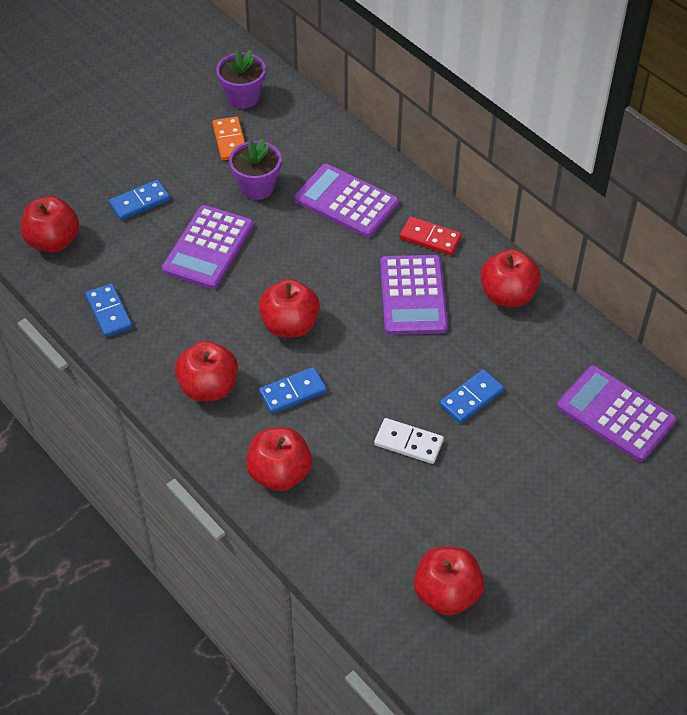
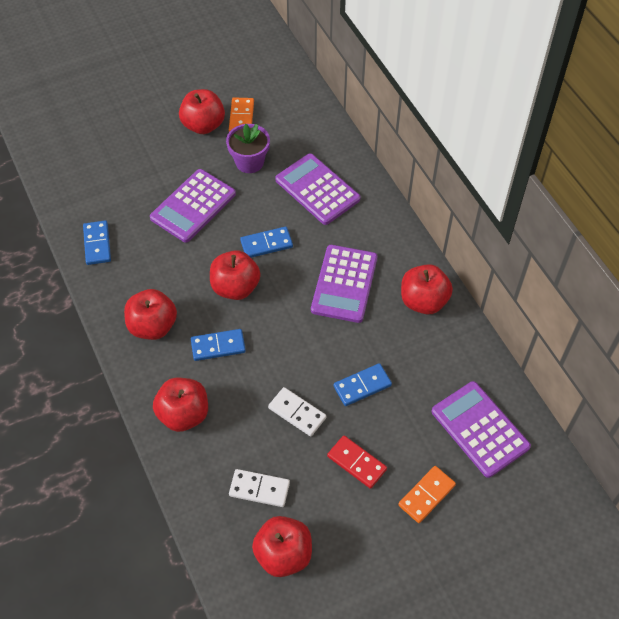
camera: 15 degrees right, 5 degrees up
(53, 241) = (75, 174): red apple -> red apple (203, 125)
(139, 202) = (152, 155): blue domino -> blue domino (266, 244)
(243, 97) = (264, 82): purple flower pot -> none
(395, 532) = (259, 489): none -> white domino
(430, 238) = (376, 236): red domino -> red domino (357, 463)
(582, 495) = (426, 495): none -> orange domino

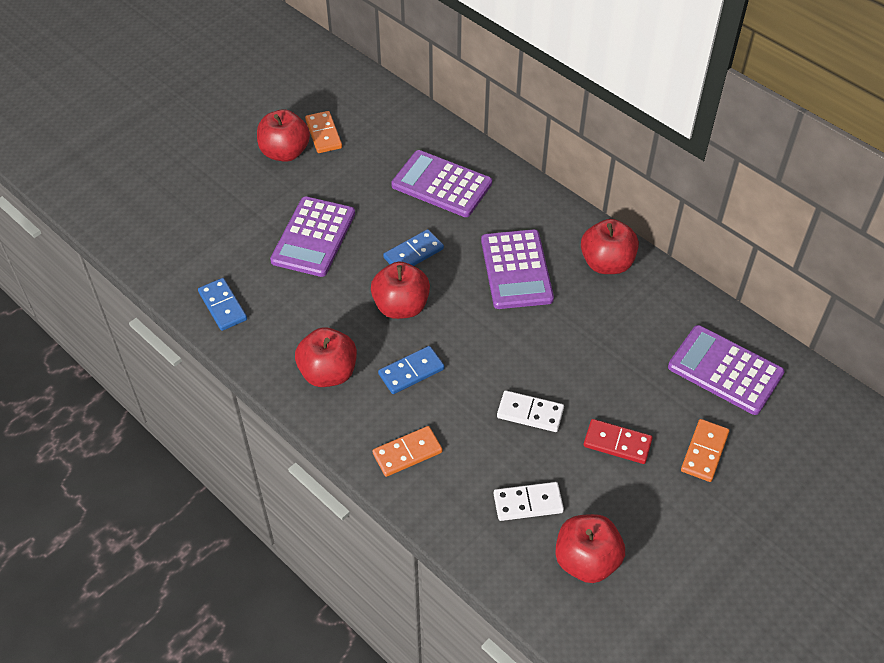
camera: 20 degrees left, 5 degrees down
(183, 414) = (407, 453): red apple -> orange domino
(249, 162) = (354, 176): purple flower pot -> none
(362, 386) = (585, 365): blue domino -> none

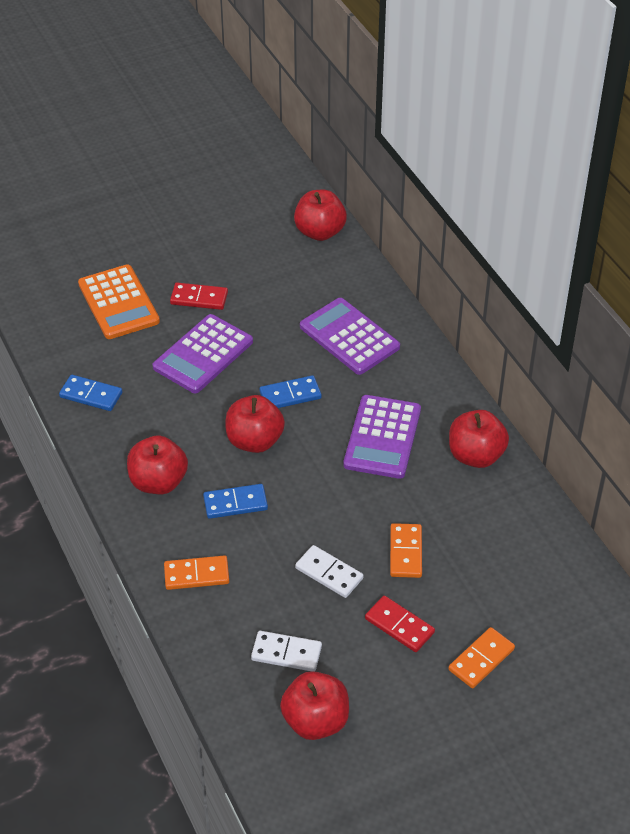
camera: 20 degrees right, 5 degrees down
(208, 209) = (118, 303): none -> orange calculator
(222, 306) = (91, 395): blue domino -> blue domino turned 60 degrees counterclockwise
(284, 185) = (199, 298): none -> red domino
(285, 152) = (213, 268): red apple -> red apple (320, 232)
(323, 134) = (258, 259): orange domino -> orange domino (405, 552)
(725, 370) = (542, 590): purple calculator -> none

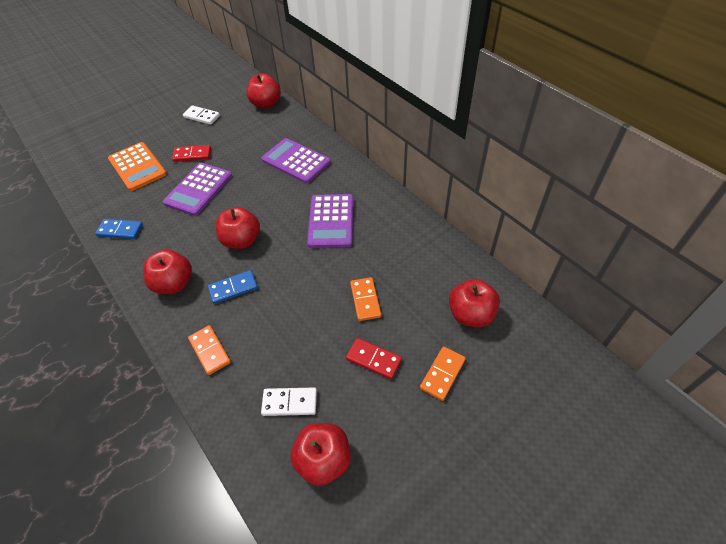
camera: 10 degrees left, 5 degrees up
(196, 575) = (209, 351): orange domino -> orange domino turned 75 degrees clockwise
(290, 395) = (262, 204): blue domino -> none
(329, 573) = (312, 328): white domino -> white domino (202, 116)
(475, 455) = (397, 221): red apple -> red apple (470, 314)

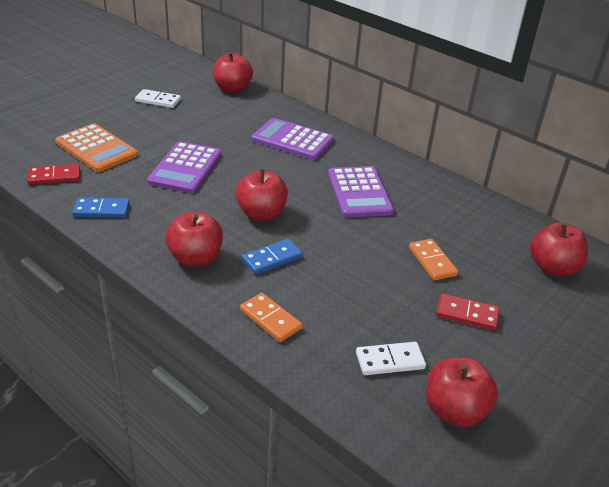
camera: 15 degrees left, 15 degrees down
(192, 155) = (162, 136): red domino -> red domino (54, 176)
(442, 374) = (548, 321): orange domino -> none

